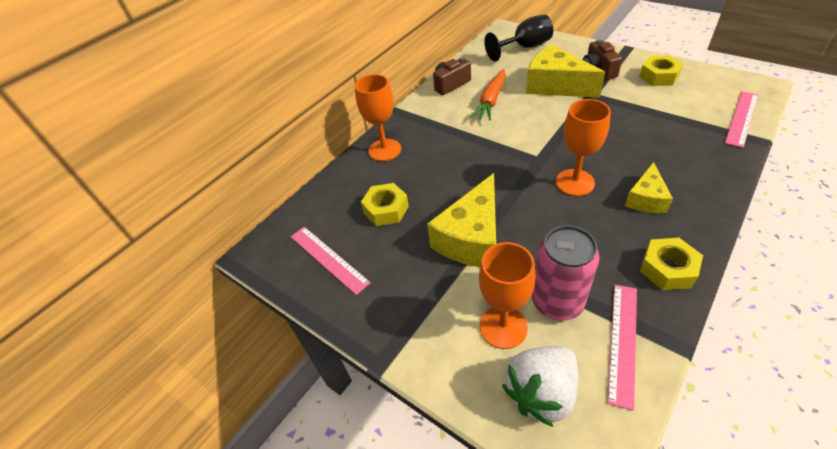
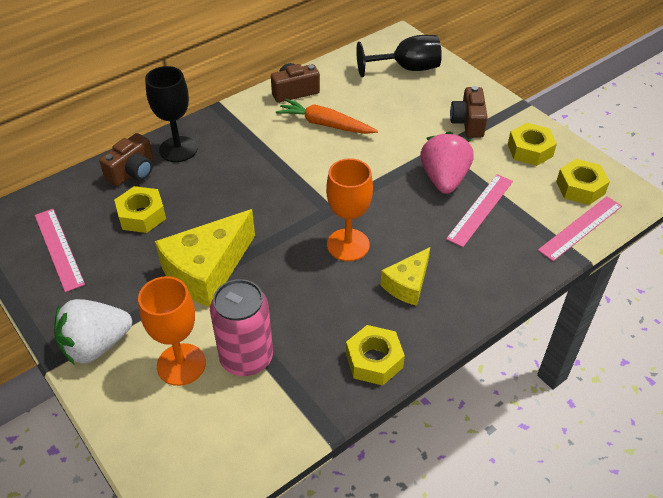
camera: 10 degrees right, 0 degrees up
(357, 178) = (132, 172): none -> brown camera
(384, 150) = (178, 149): orange goblet -> black goblet
(491, 100) = (325, 124): orange carrot -> orange carrot turned 75 degrees clockwise
(541, 392) = (177, 431): white strawberry -> white strawberry (96, 345)
(555, 85) = (407, 127): yellow cheese -> none
(612, 113) = (444, 179): none -> pink strawberry
(623, 342) = (281, 412): pink ruler -> pink ruler (480, 209)
(717, 91) = (580, 188): none -> yellow nut

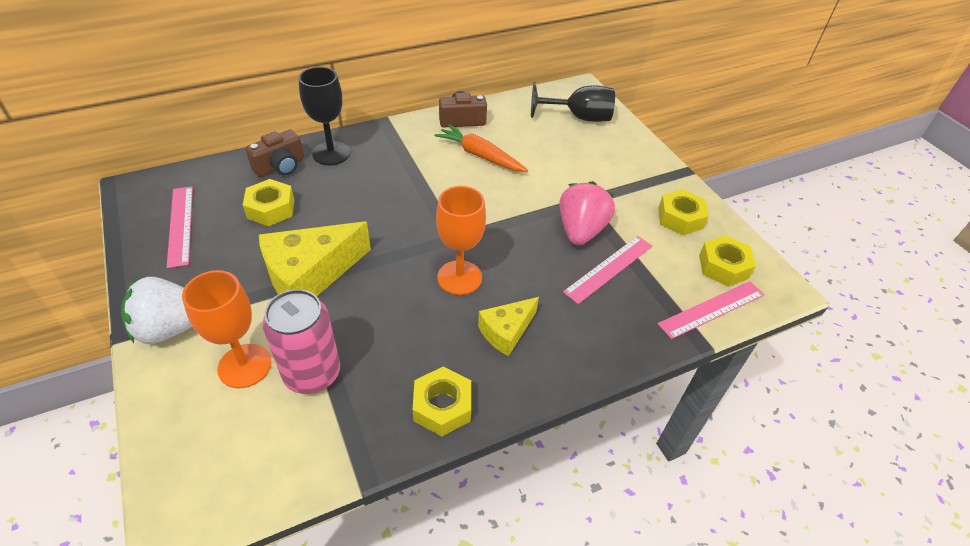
camera: 10 degrees right, 0 degrees up
(468, 122) = (624, 179): brown camera -> none

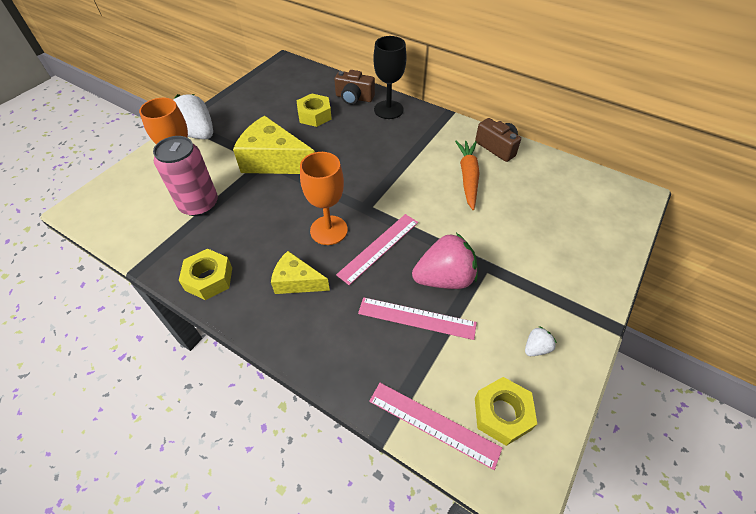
camera: 60 degrees right, 5 degrees up
(180, 225) = (271, 93): pink ruler -> pink ruler (378, 248)
(579, 117) = (591, 212): black goblet -> none
(680, 218) = (536, 348): yellow nut -> white strawberry

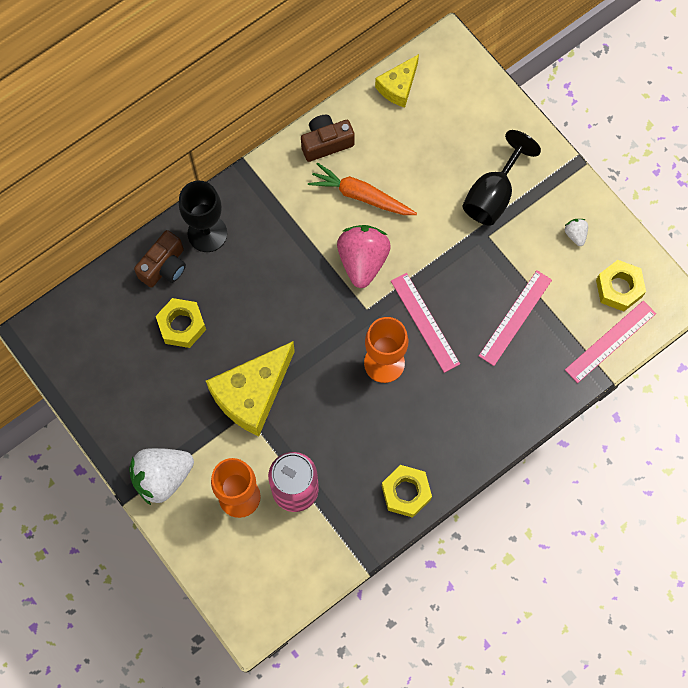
camera: 70 degrees left, 20 degrees up
(297, 281) = (439, 410): yellow cheese -> yellow cheese (398, 87)
(444, 278) = (482, 276): pink strawberry -> pink strawberry (362, 261)
(529, 264) = (493, 195): none -> black goblet

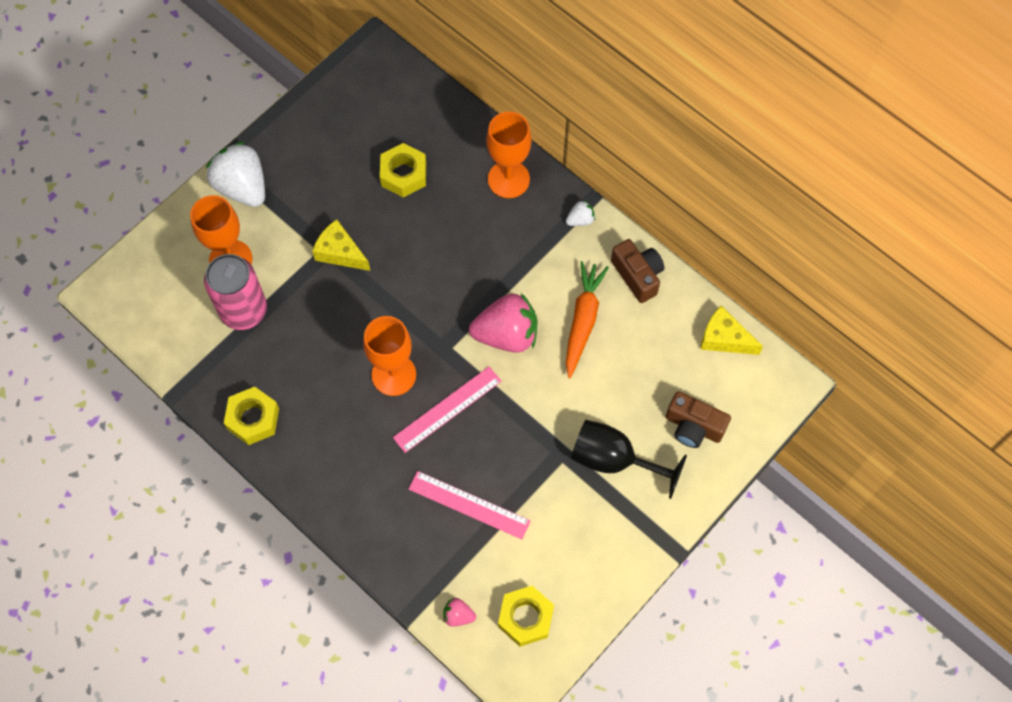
camera: 80 degrees right, 5 degrees down
(164, 266) = (464, 147): brown camera -> brown camera (693, 427)
(207, 233) = (508, 179): black goblet -> orange goblet
(252, 394) = (340, 252): yellow cheese -> yellow cheese, size x0.57
(575, 234) = (583, 559): white strawberry -> white strawberry (580, 220)
(610, 341) = (458, 615): pink ruler -> pink strawberry

